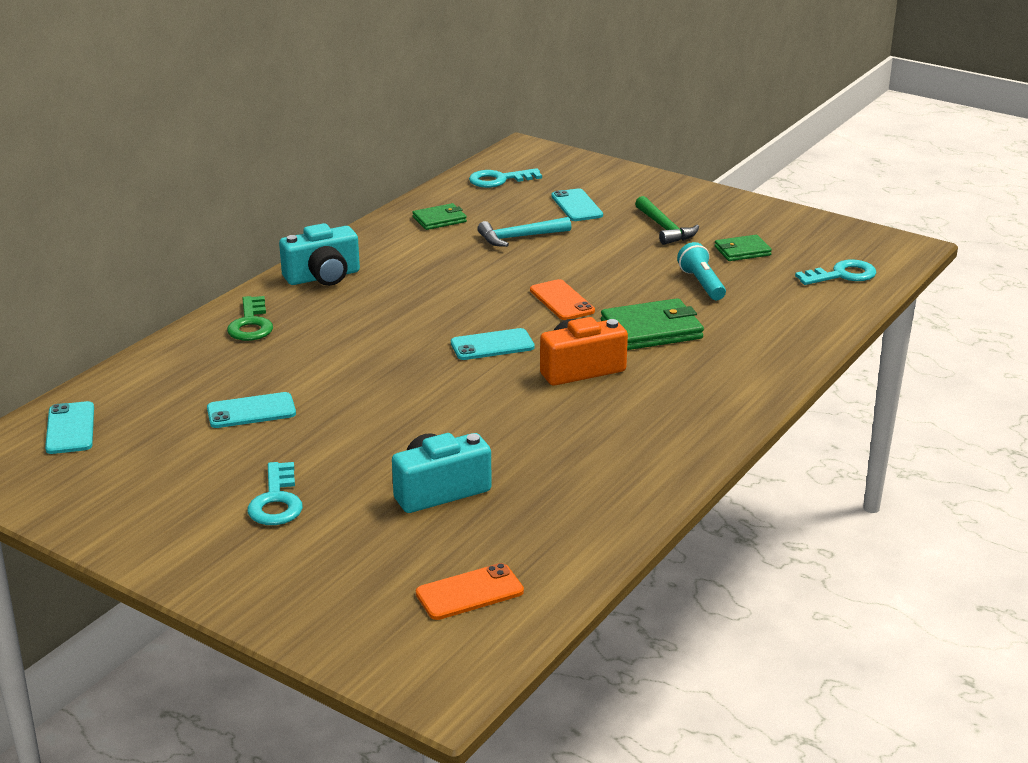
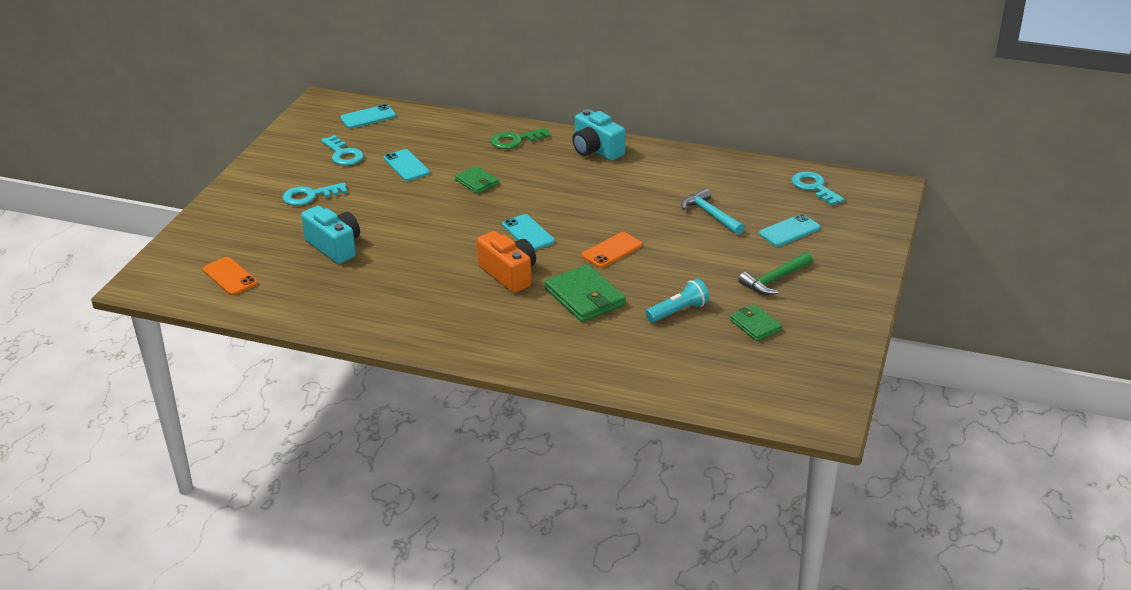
camera: 75 degrees right, 5 degrees up
(439, 219) = (719, 175): green wallet -> green wallet (477, 182)
(842, 275) = (740, 385): turquoise key -> turquoise key (343, 154)

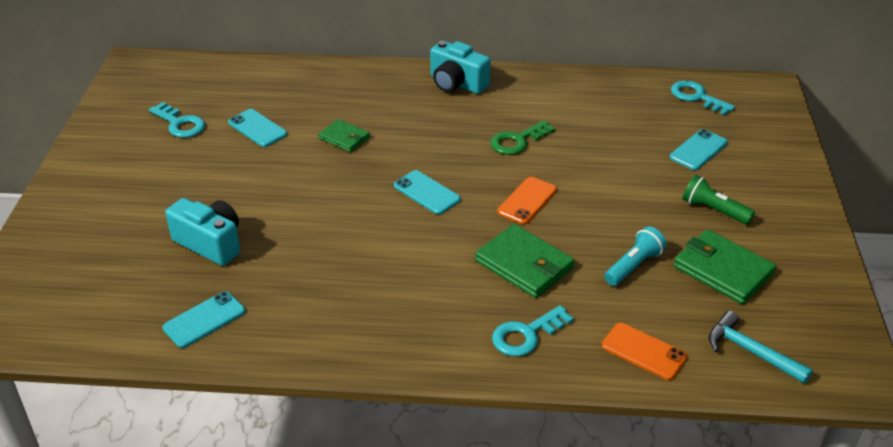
camera: 15 degrees left, 5 degrees up
(230, 277) = (93, 304): orange phone -> orange phone (644, 351)
(310, 196) = (158, 181): turquoise key -> turquoise key (526, 335)
(368, 117) = (193, 75): turquoise phone -> turquoise phone (204, 320)
(509, 274) = (427, 248): orange camera -> none
(515, 140) = (366, 83): green key -> green key (517, 141)
(710, 215) = (610, 142): turquoise hammer -> turquoise hammer (751, 352)
(755, 325) = (722, 270): green wallet -> green wallet, size x1.67
(775, 280) = (714, 210): green hammer -> green flashlight

